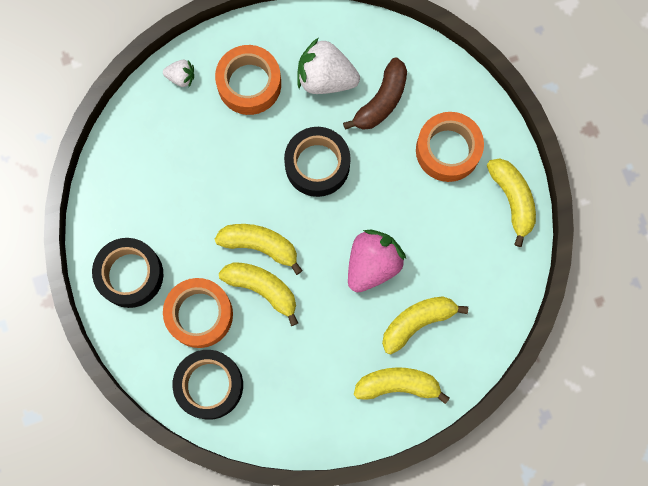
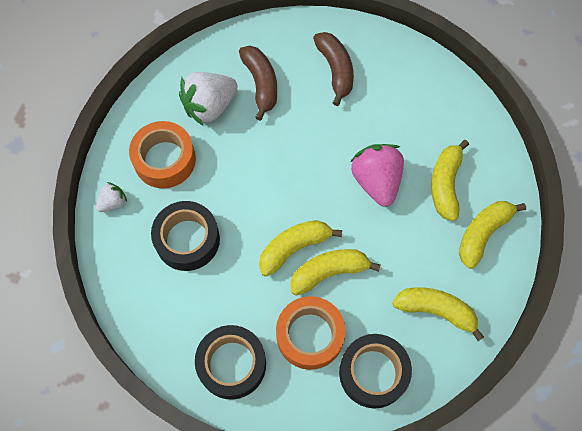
camera: 50 degrees left, 10 degrees down
(317, 165) = (268, 161): black tape -> black tape (187, 240)
(448, 150) = (335, 70): orange tape -> brown banana
(512, 200) = (407, 58): yellow banana -> yellow banana (436, 310)

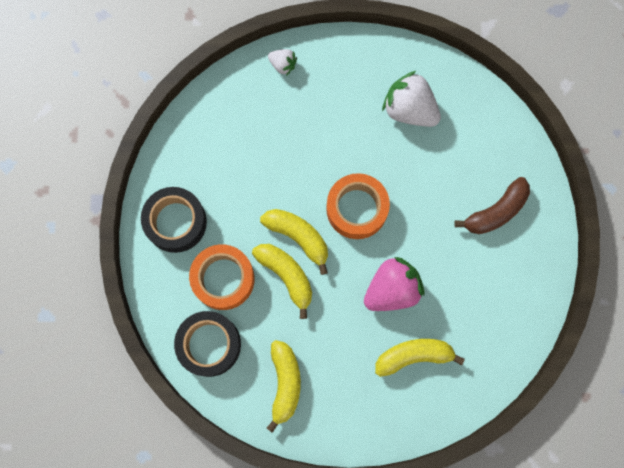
camera: 70 degrees right, 10 degrees up
(164, 160) = (340, 91): orange tape -> orange tape (357, 209)
(187, 240) = (272, 142): black tape -> none
(261, 84) = (452, 147): brown banana -> none
(483, 233) = (376, 406): yellow banana -> none

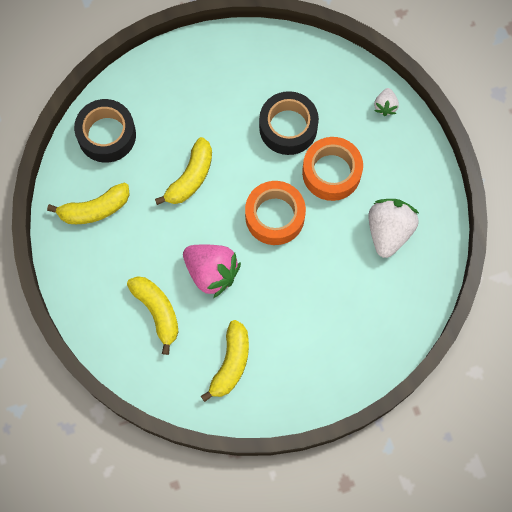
camera: 70 degrees right, 5 degrees down
(176, 222) = (204, 69): black tape -> black tape (288, 127)
(223, 279) = (168, 126): orange tape -> orange tape (331, 172)
(298, 237) = (229, 175): yellow banana -> yellow banana (231, 363)
(496, 212) = (320, 342): brown banana -> none

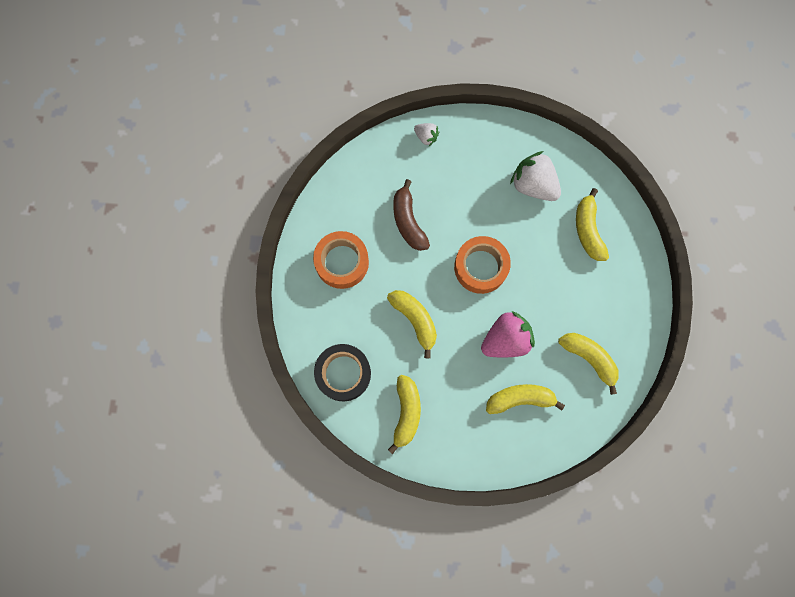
camera: 65 degrees left, 5 degrees up
(288, 127) = (408, 221): black tape -> brown banana
(331, 172) = (463, 205): orange tape -> orange tape (342, 262)
(367, 306) = (588, 230): none -> yellow banana

